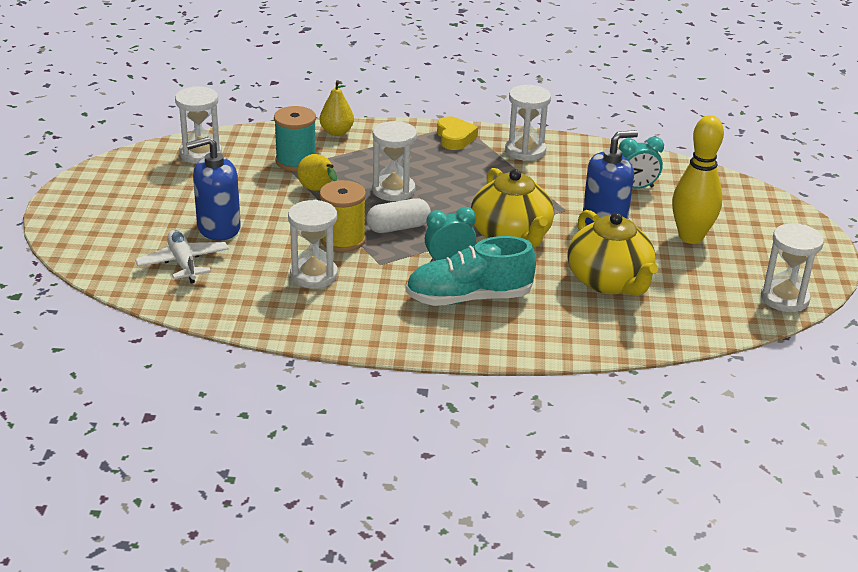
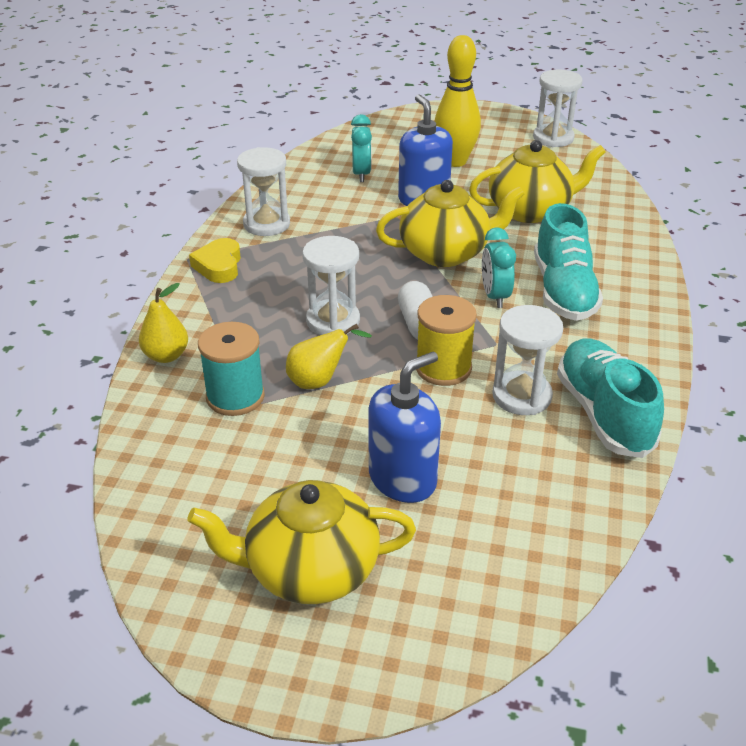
camera: 80 degrees left, 5 degrees up
(139, 201) = (310, 569): none -> yellow teapot
(183, 263) = (492, 517): white plane -> none
(200, 154) = (180, 495): white hourglass -> none
(218, 228) = (402, 479): blue soap dispenser -> blue soap dispenser turned 120 degrees counterclockwise
(297, 313) = (603, 413): none -> turquoise shoe
(455, 138) = (219, 266): yellow heart -> yellow heart turned 90 degrees counterclockwise

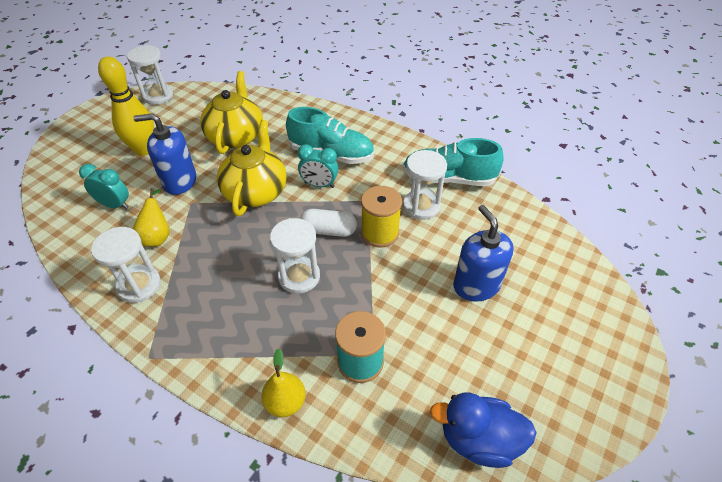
camera: 70 degrees left, 10 degrees up
(163, 517) = (479, 439): none -> blue duck
(219, 266) = (178, 335): yellow heart -> none
(310, 569) = (544, 356): yellow teapot -> none
(319, 381) = (364, 303): yellow pear -> yellow pear (157, 236)

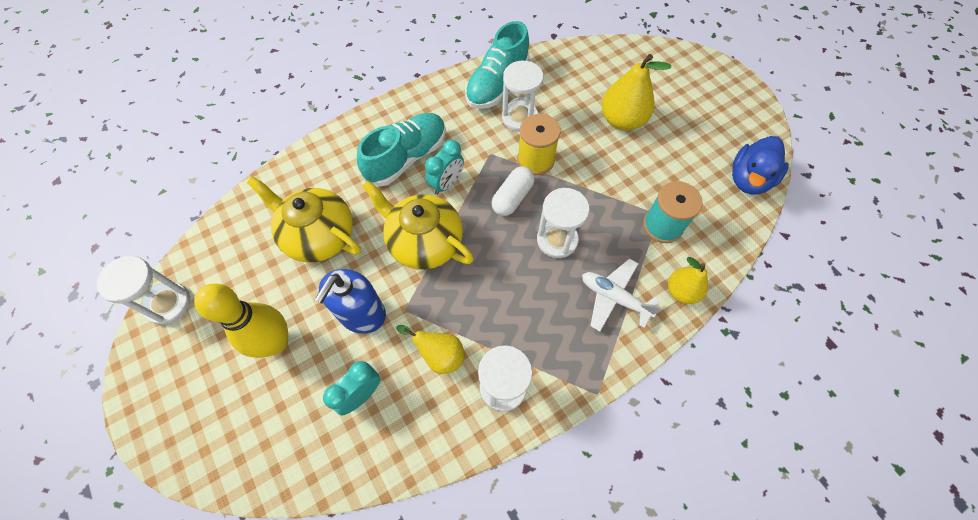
camera: 65 degrees left, 15 degrees up
(254, 341) = (614, 297): none -> white plane
(476, 285) = (622, 120): blue soap dispenser -> yellow pear

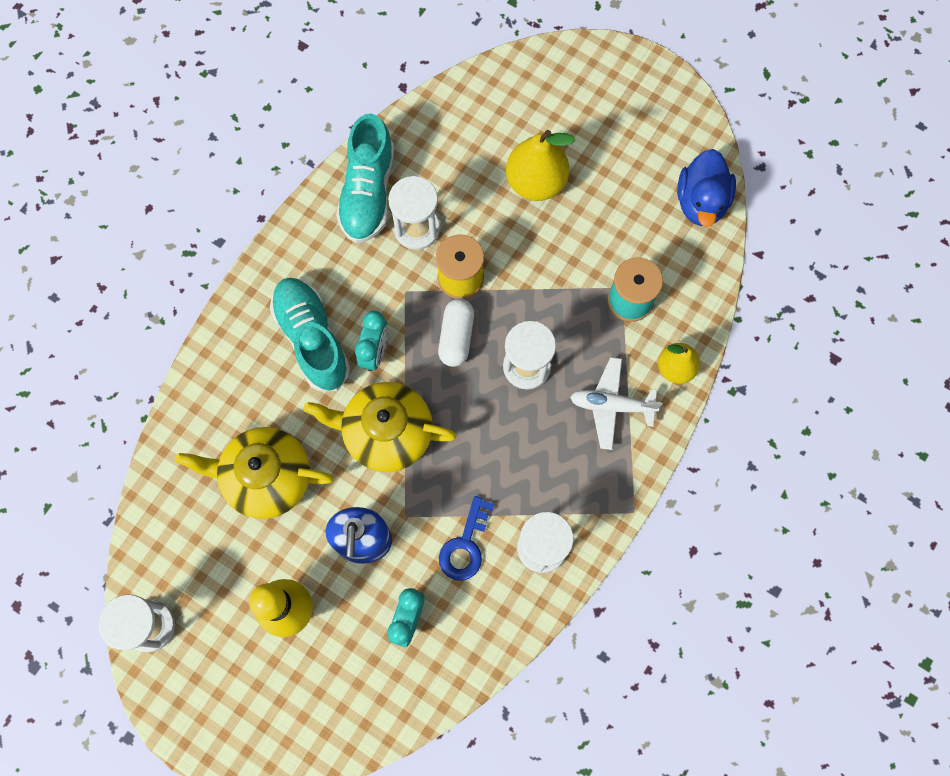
camera: 25 degrees left, 10 degrees up
(407, 157) = (312, 339): turquoise shoe -> turquoise shoe turned 45 degrees counterclockwise
(440, 355) = (465, 545): yellow pear -> blue key

